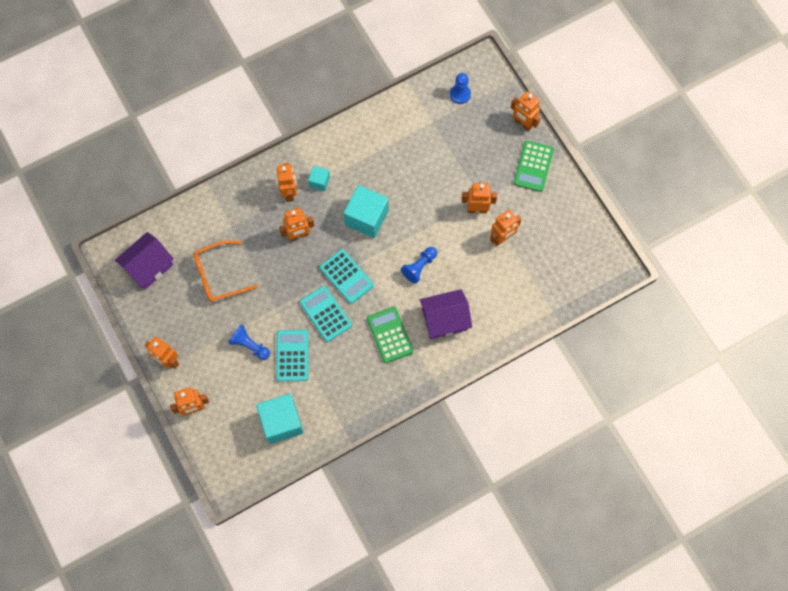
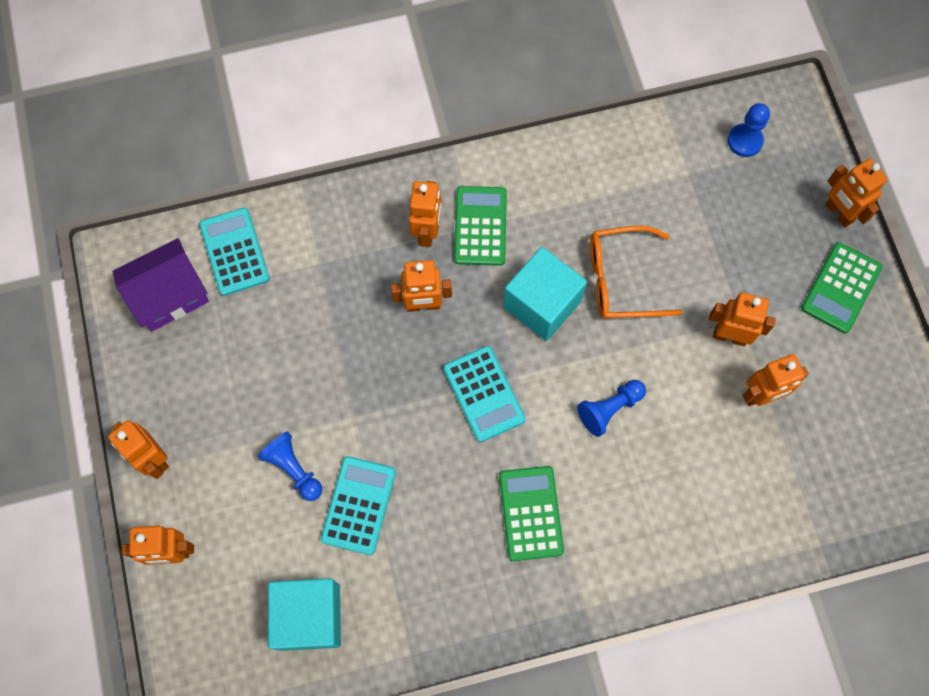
camera: 15 degrees right, 0 degrees up
(219, 275) = (276, 338): orange glasses -> orange glasses (621, 280)
(319, 182) = (480, 226): turquoise cube -> green calculator
(325, 314) = (433, 448): turquoise calculator -> turquoise calculator (234, 252)
(444, 319) = (630, 511): purple house -> none

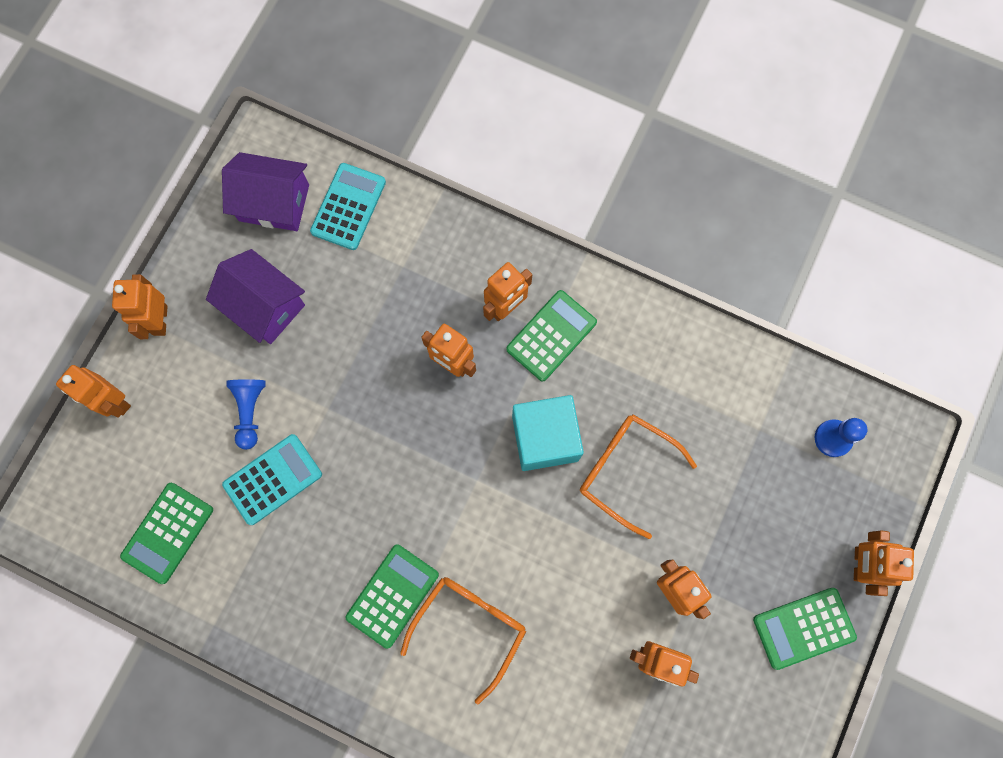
camera: 40 degrees right, 5 degrees up
(233, 379) = (264, 306): none -> purple house
(309, 617) = (168, 533): turquoise cube -> green calculator
(484, 394) = (438, 472): turquoise calculator -> none
(609, 409) = (524, 566): blue pawn -> none
(609, 486) = (470, 626): none -> orange glasses

